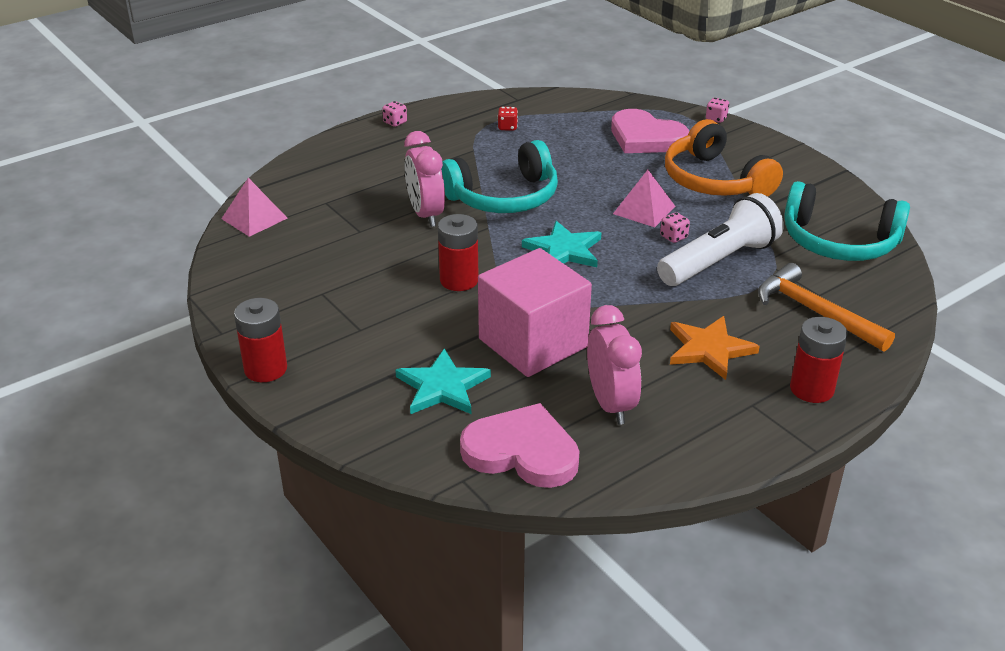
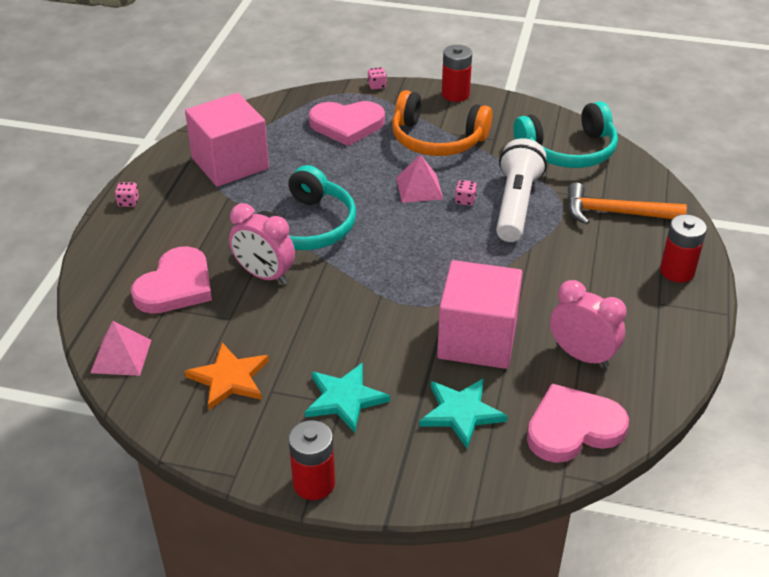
camera: 40 degrees left, 5 degrees up
(352, 192) = (176, 286): none -> pink heart
(459, 280) = (362, 318): red battery -> red battery (455, 94)
(507, 127) = (230, 163): red dice -> pink cube
(564, 250) = (406, 251): turquoise star -> turquoise star (345, 399)
(709, 349) = (589, 277): orange star -> orange star (229, 378)

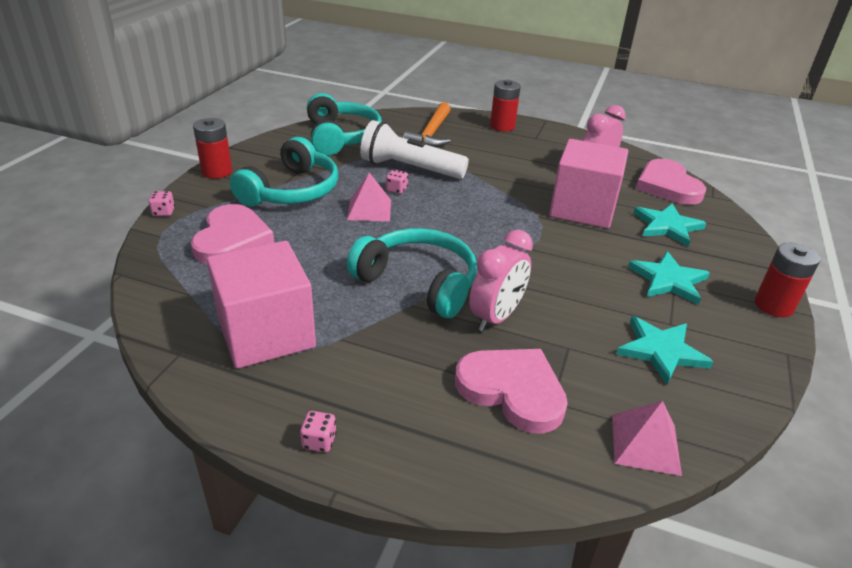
camera: 85 degrees left, 5 degrees down
(229, 378) = (661, 351): orange star -> turquoise star
(437, 140) = (292, 191): orange headphones -> turquoise headphones

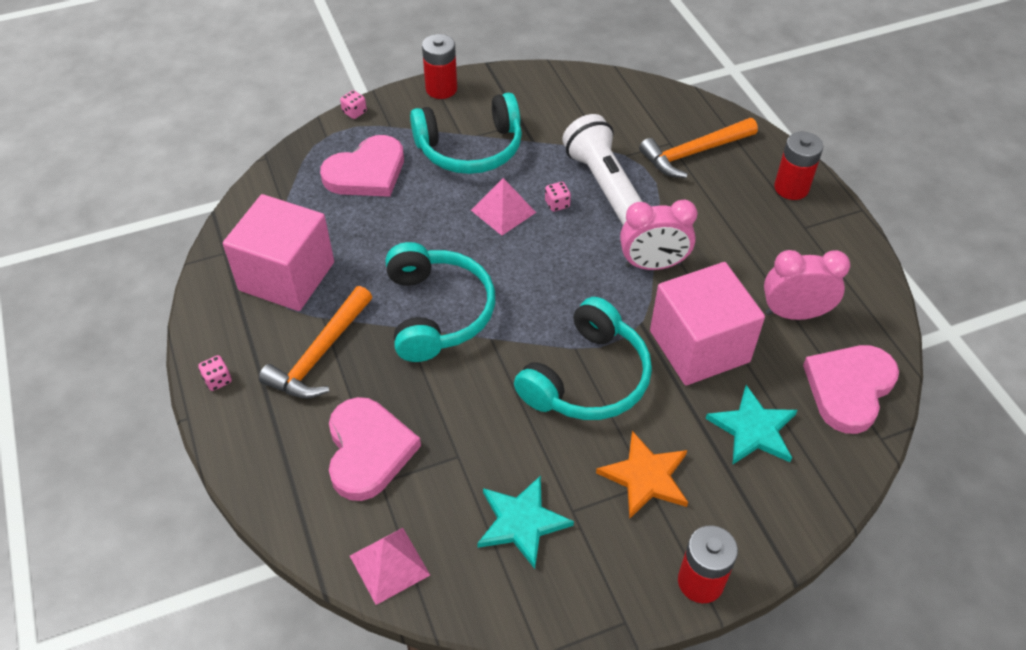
camera: 50 degrees right, 15 degrees up
(341, 137) = (598, 106): turquoise headphones -> turquoise headphones (588, 378)
(377, 361) = (320, 354): none -> orange hammer
(496, 317) = (446, 388): pink clock -> pink clock (653, 265)
(668, 280) = (646, 477): turquoise star -> orange star

